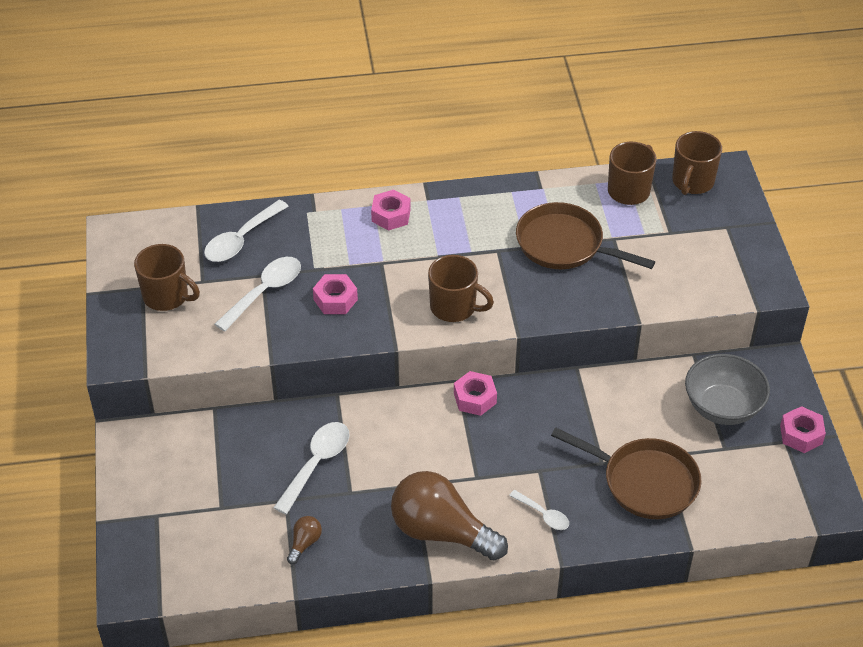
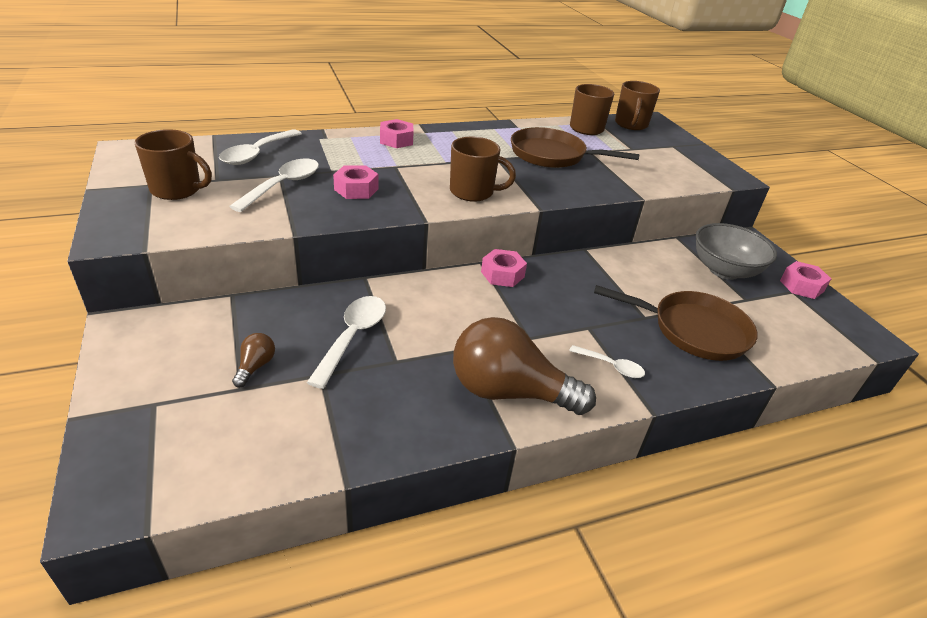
camera: 15 degrees left, 10 degrees down
(304, 543) = (350, 419): brown light bulb -> brown light bulb (255, 366)

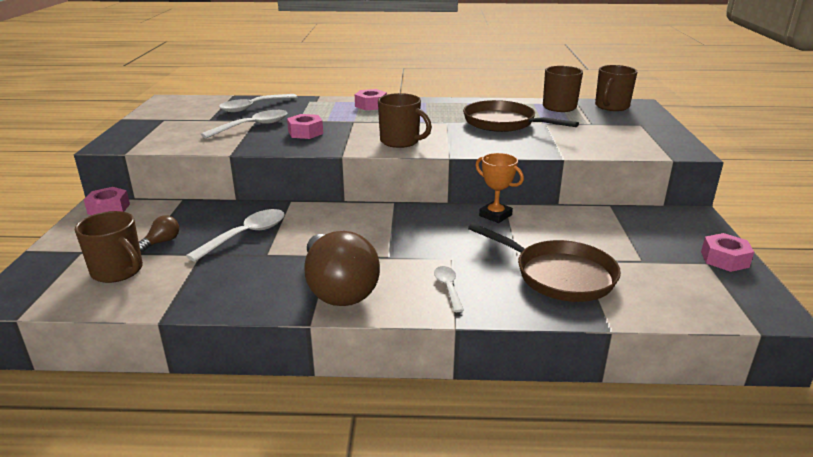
camera: 25 degrees right, 10 degrees down
(177, 190) = (177, 123): brown mug -> brown mug (118, 271)
(502, 274) = (407, 212): pink nut -> pink nut (109, 208)
(509, 392) = (338, 289): brown light bulb -> brown light bulb turned 150 degrees counterclockwise
(588, 265) = (495, 215): none -> orange trophy
(611, 366) = (448, 288): white spoon -> white spoon turned 150 degrees counterclockwise
(724, 270) = (640, 236): grey bowl -> none

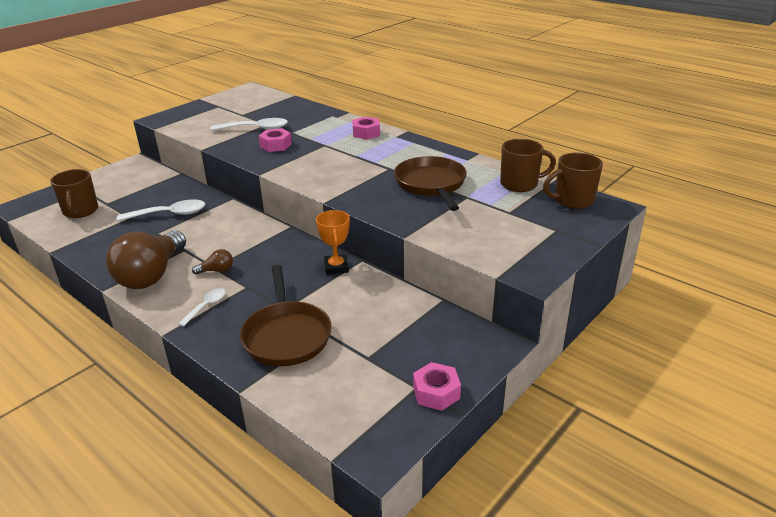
camera: 40 degrees right, 5 degrees up
(109, 208) = (138, 165): pink nut -> none
(162, 242) = (125, 200): brown light bulb -> brown light bulb (217, 270)
(253, 107) = (286, 111): white spoon -> none
(401, 142) = (319, 175): brown mug -> none

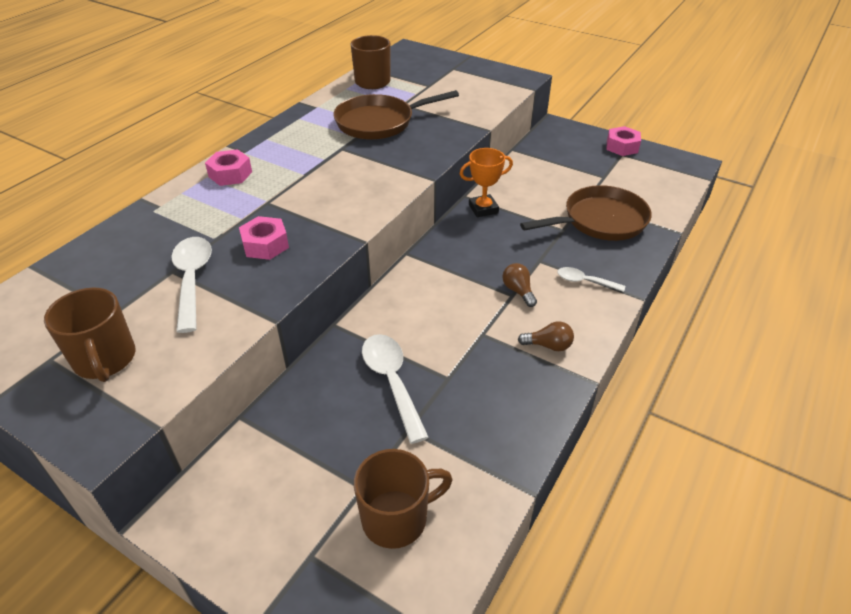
camera: 100 degrees left, 10 degrees up
(151, 275) = (548, 345): brown light bulb -> brown light bulb, size x0.41
(572, 200) = (400, 61): brown mug -> brown mug (105, 360)

